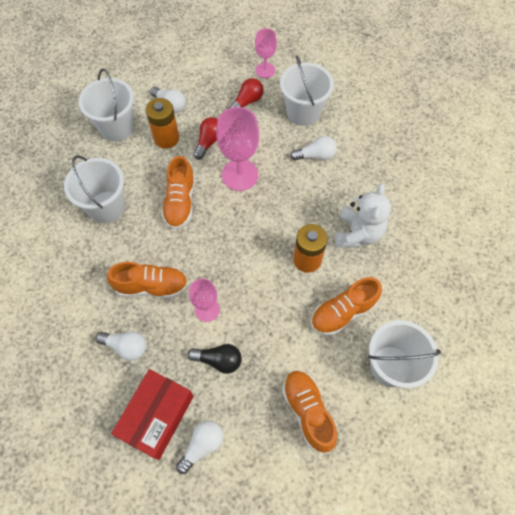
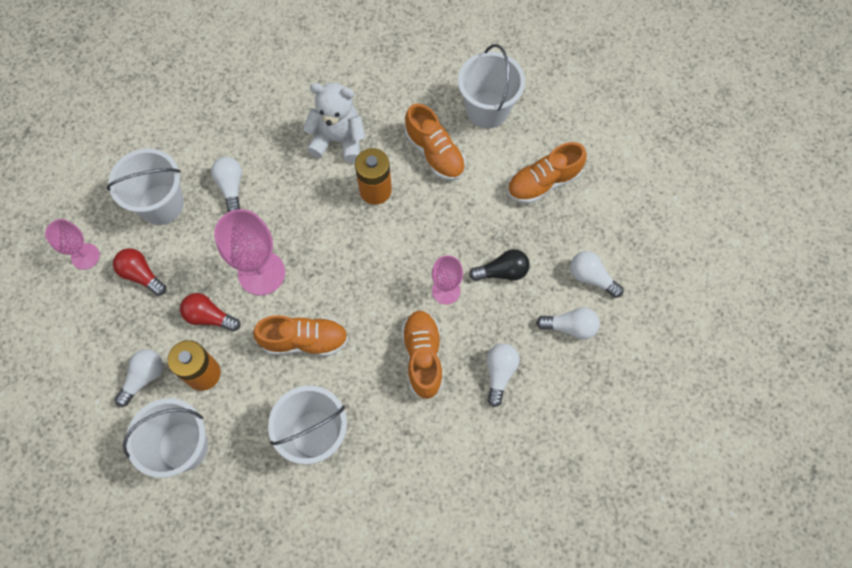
camera: 95 degrees left, 5 degrees up
(157, 416) = (570, 327): red box -> white light bulb
(219, 360) = (502, 272): black light bulb -> black light bulb turned 75 degrees clockwise

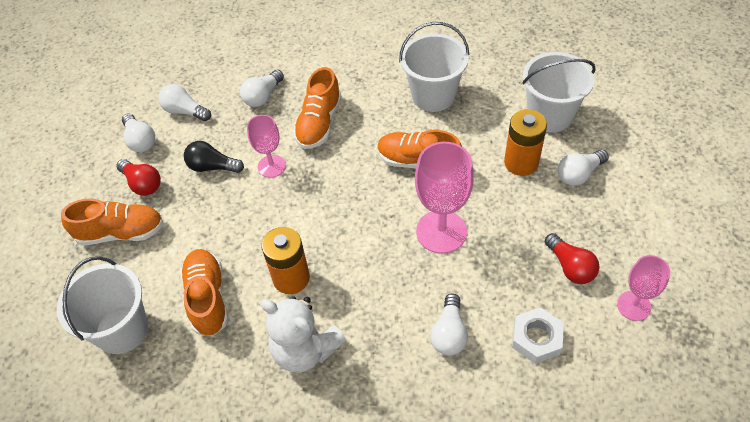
camera: 155 degrees left, 15 degrees down
(161, 204) = (536, 338): white bucket -> white nut
(209, 317) = (505, 207): red light bulb -> red light bulb (142, 184)

